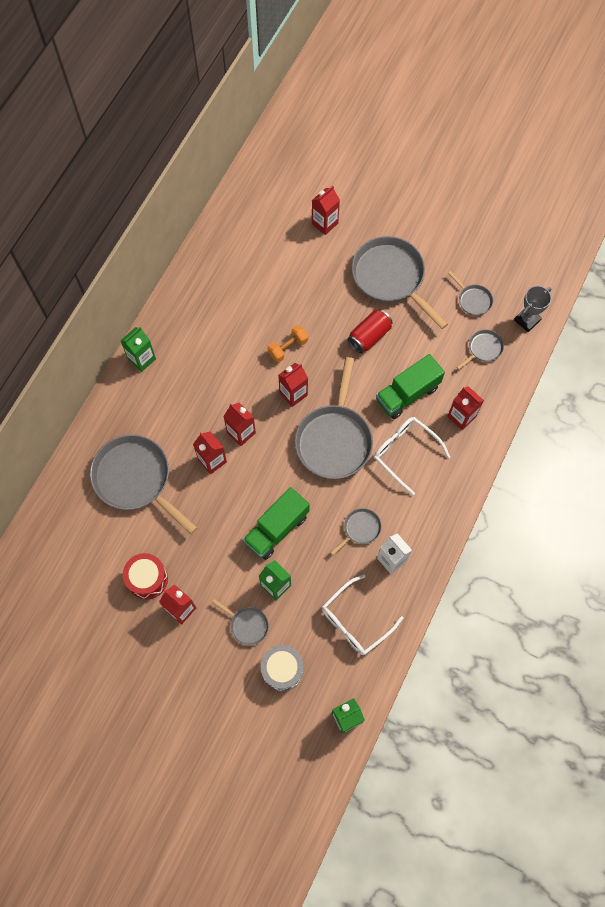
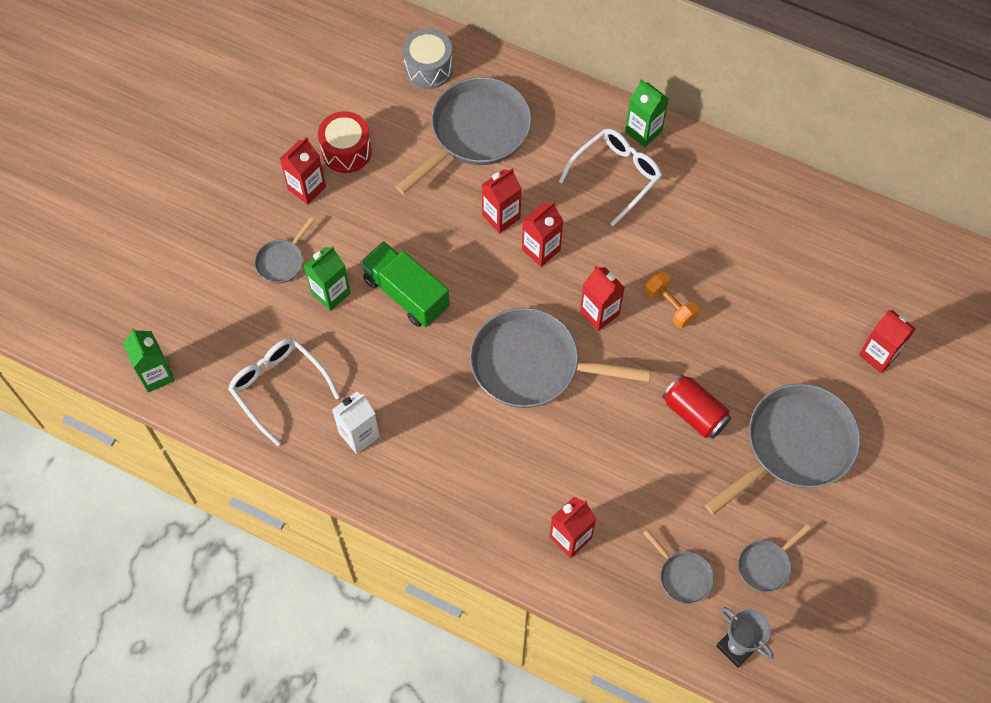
camera: 90 degrees right, 5 degrees down
(282, 669) = (223, 301): grey drum -> grey drum (428, 68)
(360, 529) = (403, 395): grey pan -> none
(405, 453) = (513, 457): white glasses -> white glasses (616, 176)
(407, 394) = (604, 463): green truck -> none

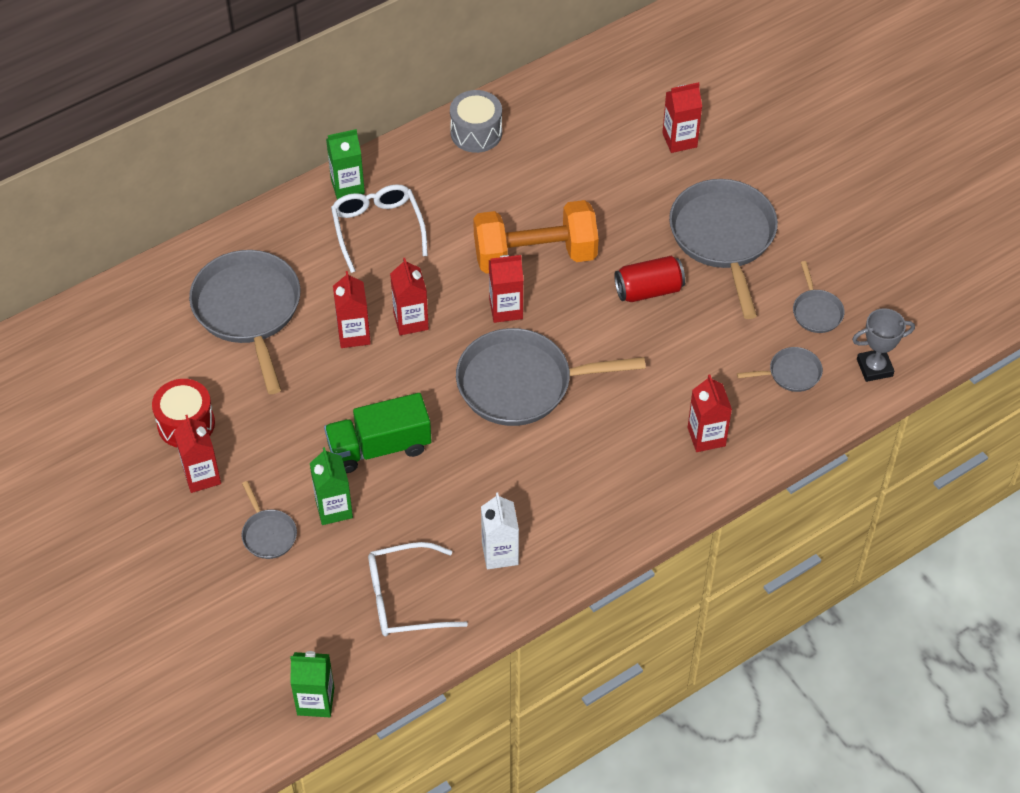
camera: 60 degrees left, 10 degrees down
(428, 68) = (147, 314): grey drum -> grey drum (476, 133)
(532, 365) = (522, 384): grey pan -> grey pan turned 45 degrees clockwise
(669, 306) = (535, 255): orange dumbbell -> orange dumbbell, size x2.05

